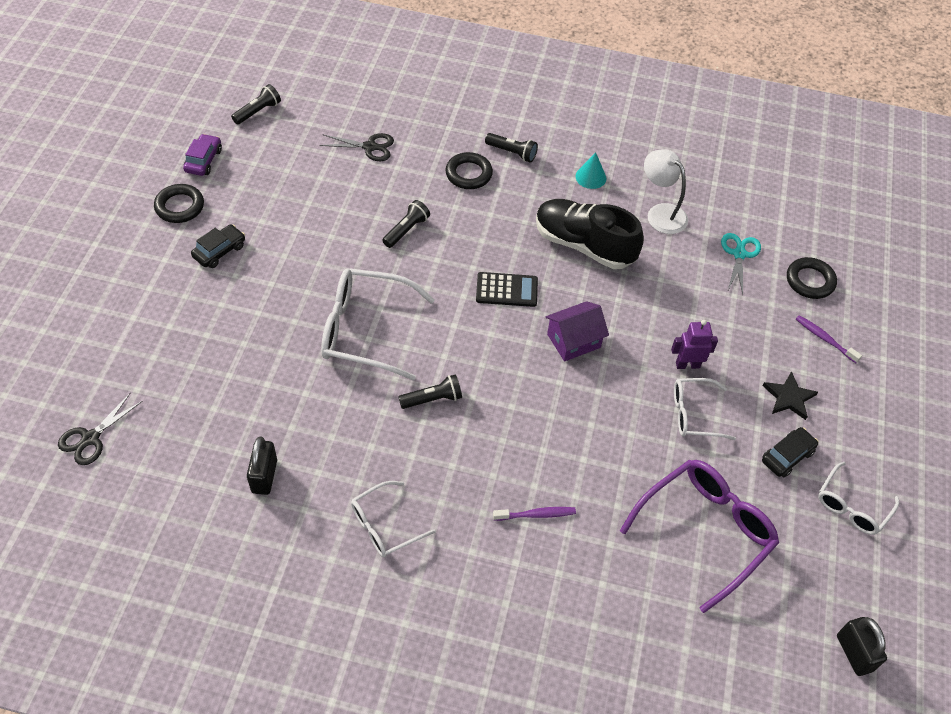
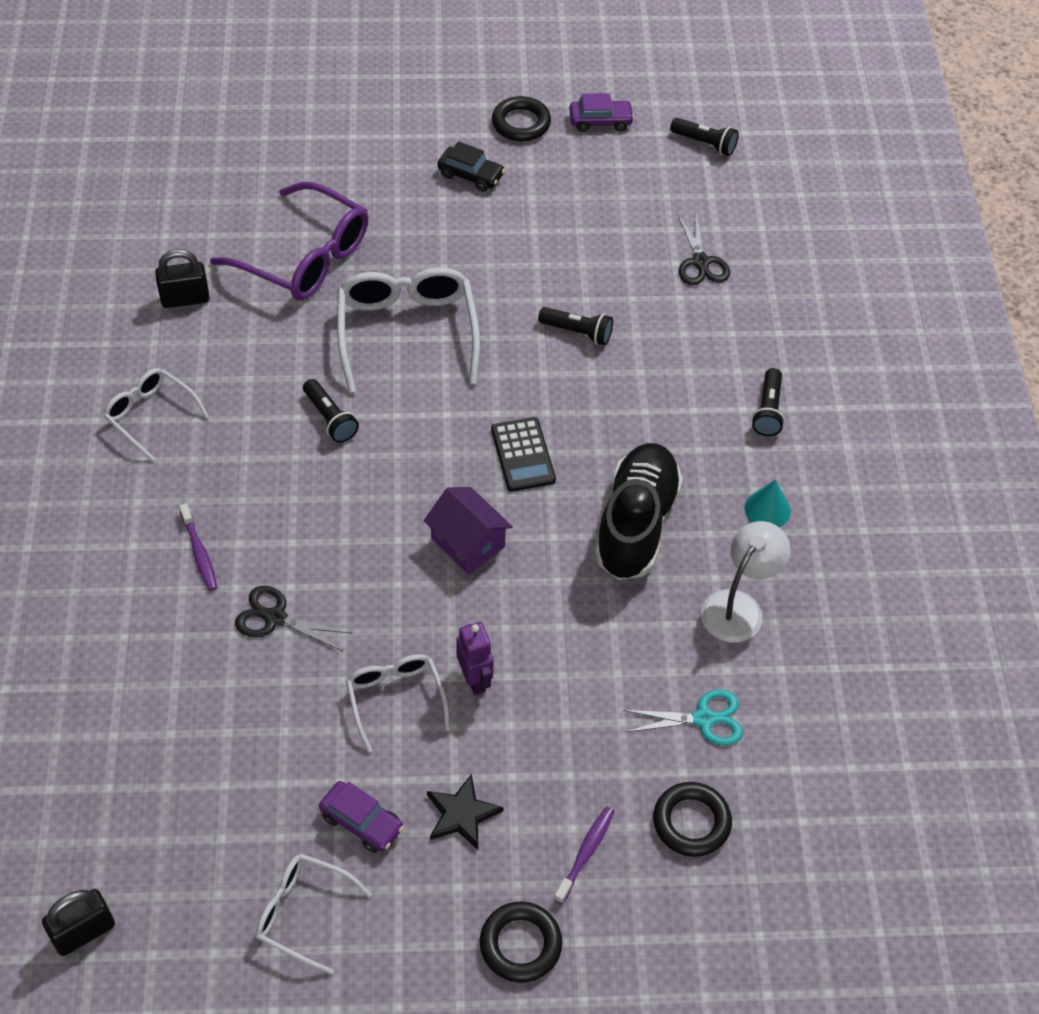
camera: 75 degrees right, 0 degrees up
(90, 438) = (193, 154): black scissors -> black scissors (275, 618)
(468, 174) = (704, 372): black ring -> black ring (520, 944)
(705, 531) = (220, 736): purple glasses -> purple glasses (304, 257)
(787, 456) = (361, 822): black car -> purple car

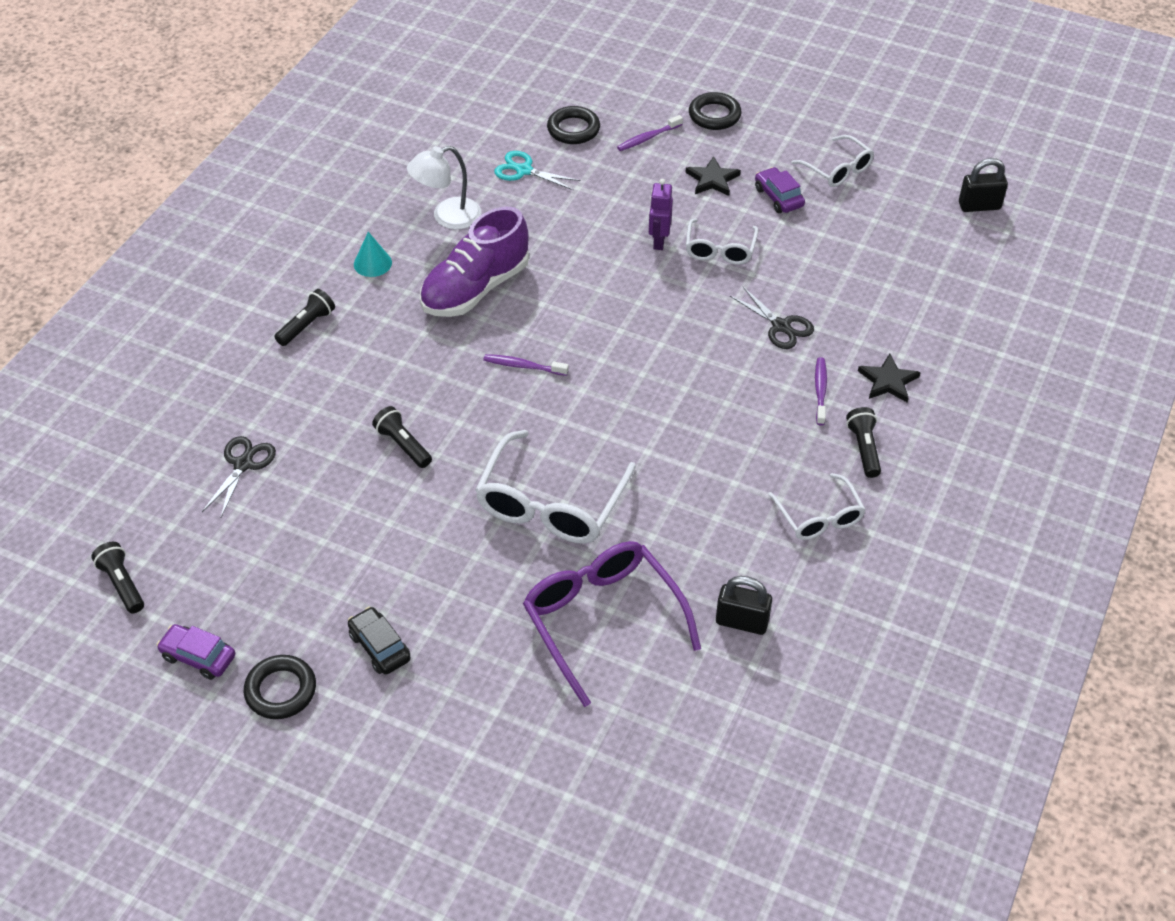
camera: 150 degrees left, 5 degrees down
(128, 595) = (888, 381): none -> black star
(330, 419) = (662, 454): black flashlight -> black flashlight (864, 448)
(467, 543) = (608, 322): purple house -> none
(523, 455) = (523, 366): black calculator -> purple toothbrush
(636, 524) = (475, 289): black shoe -> purple shoe

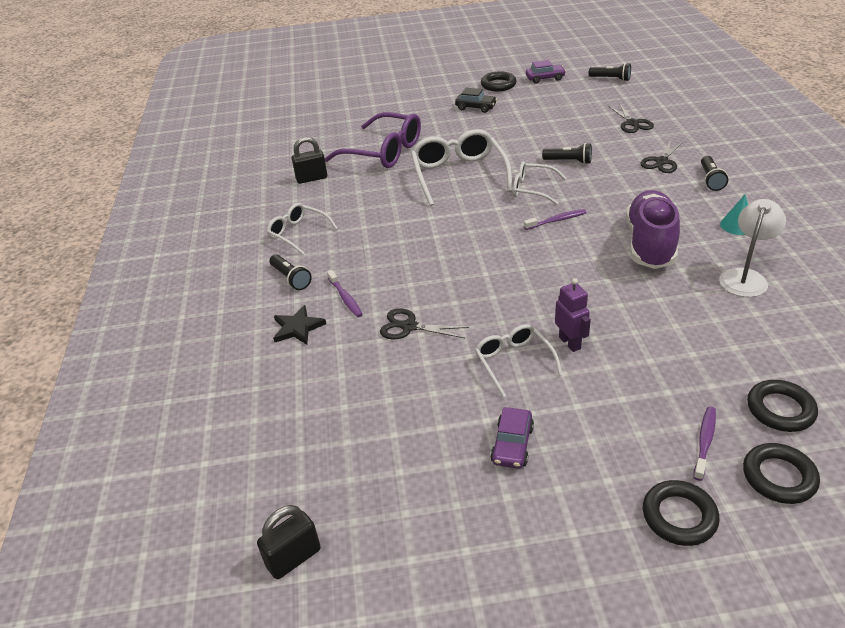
camera: 150 degrees right, 10 degrees down
(311, 380) = (661, 162): none -> black scissors
(524, 170) = (755, 343): turquoise scissors -> none
(629, 103) = (779, 477): none -> black ring
(712, 179) = (592, 429): black star -> none
(778, 197) = (512, 445): purple car -> purple car turned 75 degrees clockwise
(837, 169) = (482, 517): white glasses -> white glasses (532, 189)

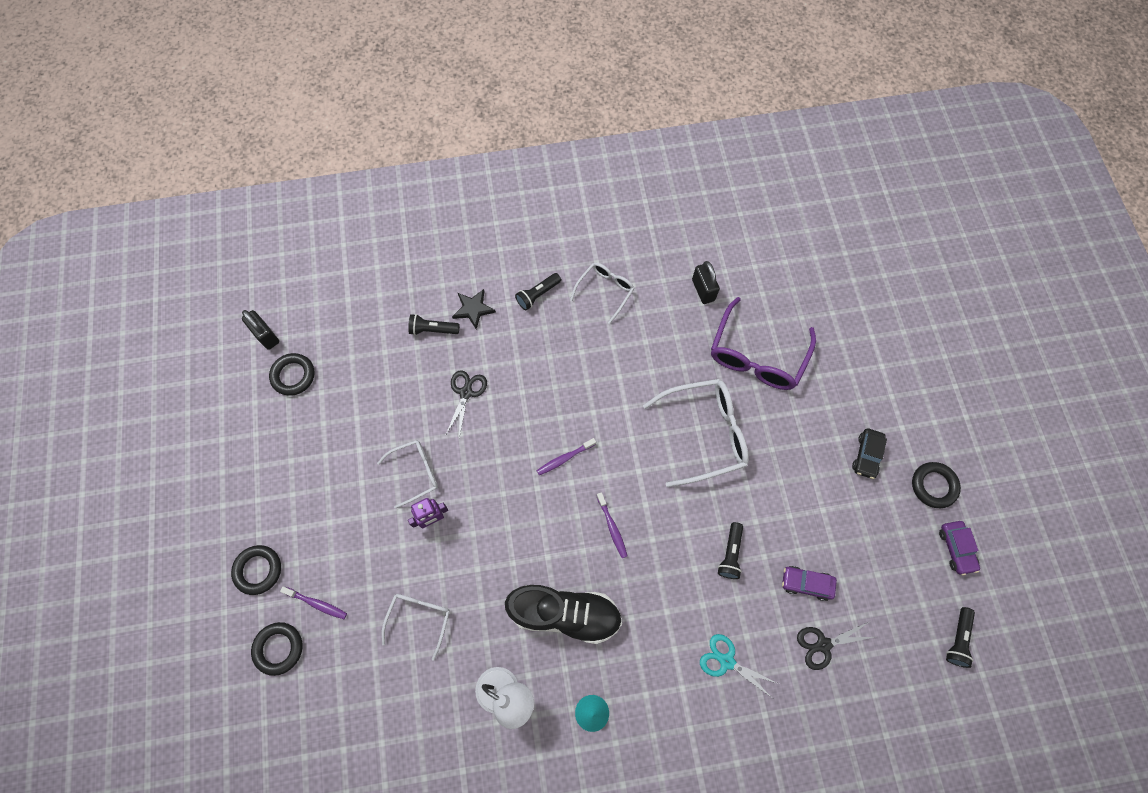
camera: 85 degrees right, 30 degrees up
(345, 298) = (507, 341): purple toothbrush -> purple toothbrush (564, 458)
(512, 445) = (333, 466): purple car -> purple car (806, 583)
(532, 189) = (672, 508): white glasses -> white glasses (419, 619)
(650, 244) = (565, 614): purple shoe -> black shoe
(661, 162) = (726, 661): black scissors -> turquoise scissors
(710, 180) = (684, 709): black flashlight -> black flashlight (432, 330)
(780, 409) = (339, 671): black ring -> black ring (293, 376)

